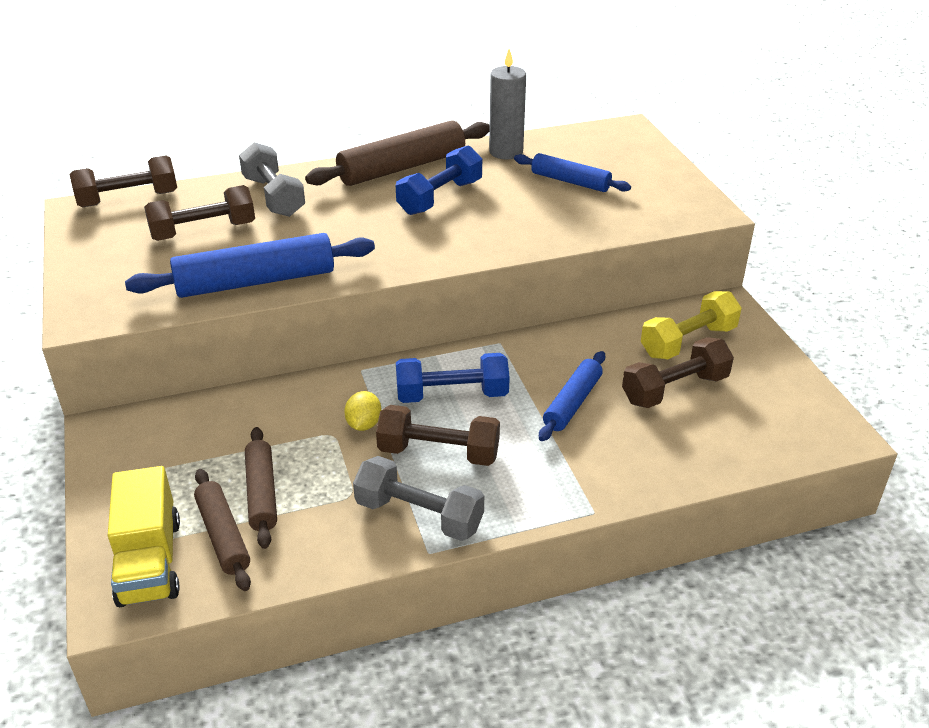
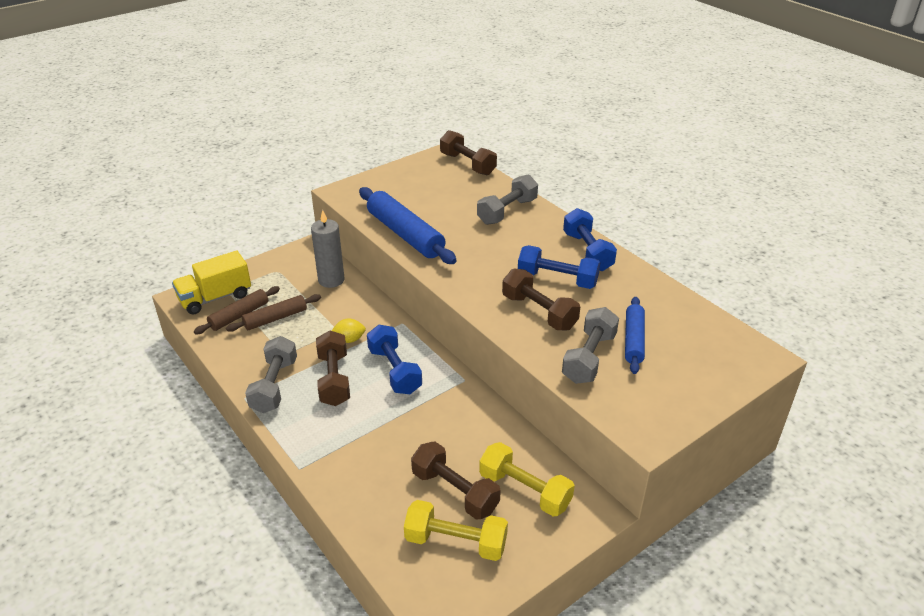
camera: 70 degrees right, 0 degrees up
(203, 231) = (449, 199): brown dumbbell -> brown dumbbell (539, 312)
(402, 167) = (587, 252): brown rolling pin -> blue dumbbell
(506, 152) = (654, 295): grey candle -> grey candle (331, 280)
(572, 403) = (412, 433): blue rolling pin -> none
(585, 212) = (589, 358): none -> grey dumbbell
(745, 404) = (456, 542): none -> yellow dumbbell

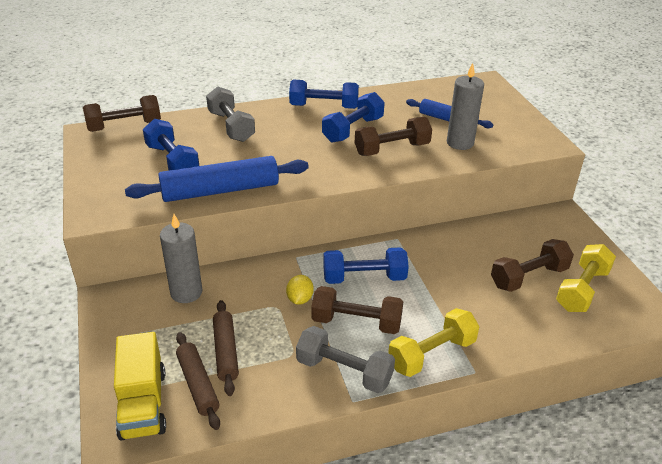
camera: 70 degrees left, 0 degrees up
(432, 200) = (172, 161): none -> blue dumbbell
(524, 490) = (536, 240): yellow dumbbell -> yellow dumbbell (432, 354)
(589, 358) = (460, 143): grey dumbbell -> grey candle

